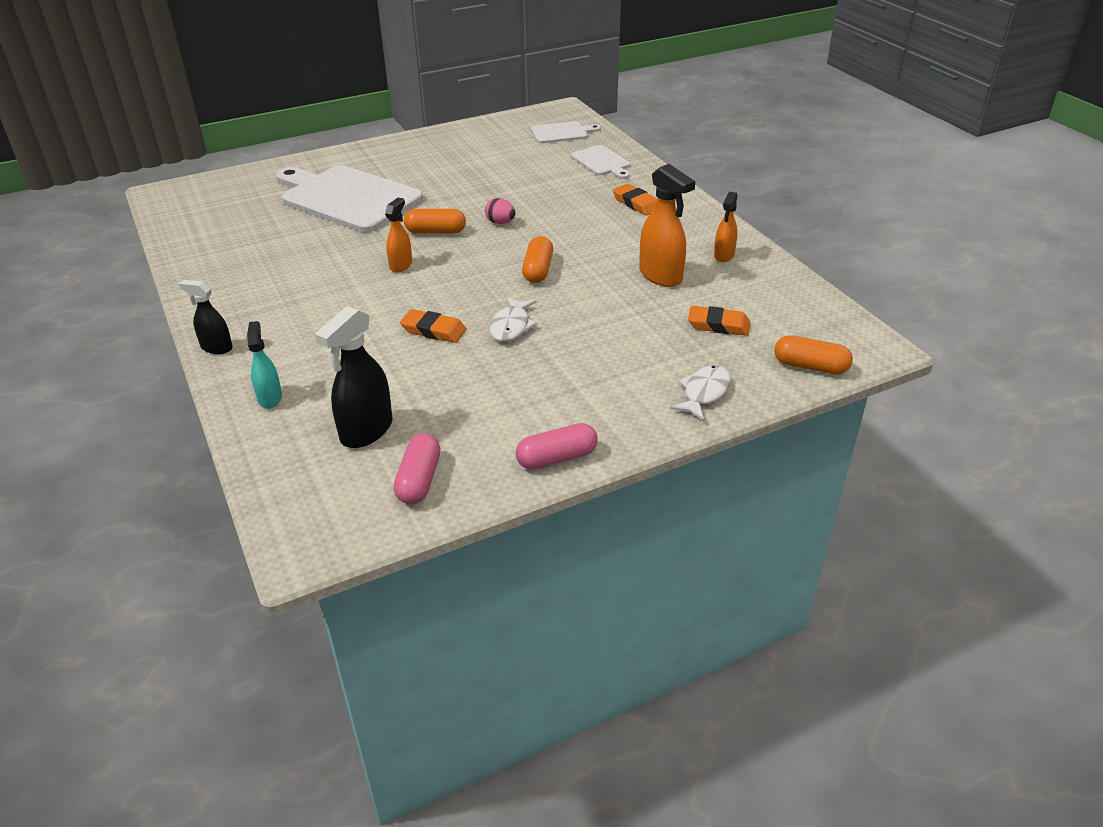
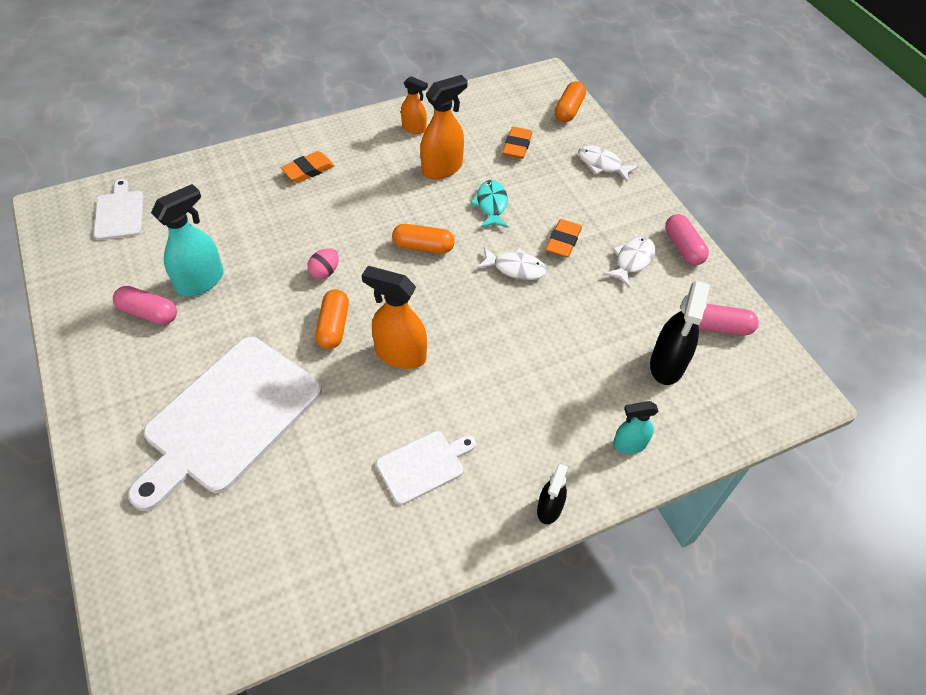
camera: 90 degrees left, 15 degrees up
(366, 431) = (667, 365): black spray bottle -> black spray bottle turned 75 degrees clockwise
(401, 265) = (400, 354): orange spray bottle -> orange spray bottle, size x1.66
(433, 330) = (521, 323): orange eraser -> orange eraser (563, 241)
(454, 157) = (149, 313): none -> pink capsule
(487, 172) = (201, 281): none -> turquoise spray bottle
(529, 412) = (632, 261): none -> white fish
(602, 162) = (209, 186): white cutting board -> white cutting board (423, 465)
(608, 309) = (491, 205): none -> turquoise fish

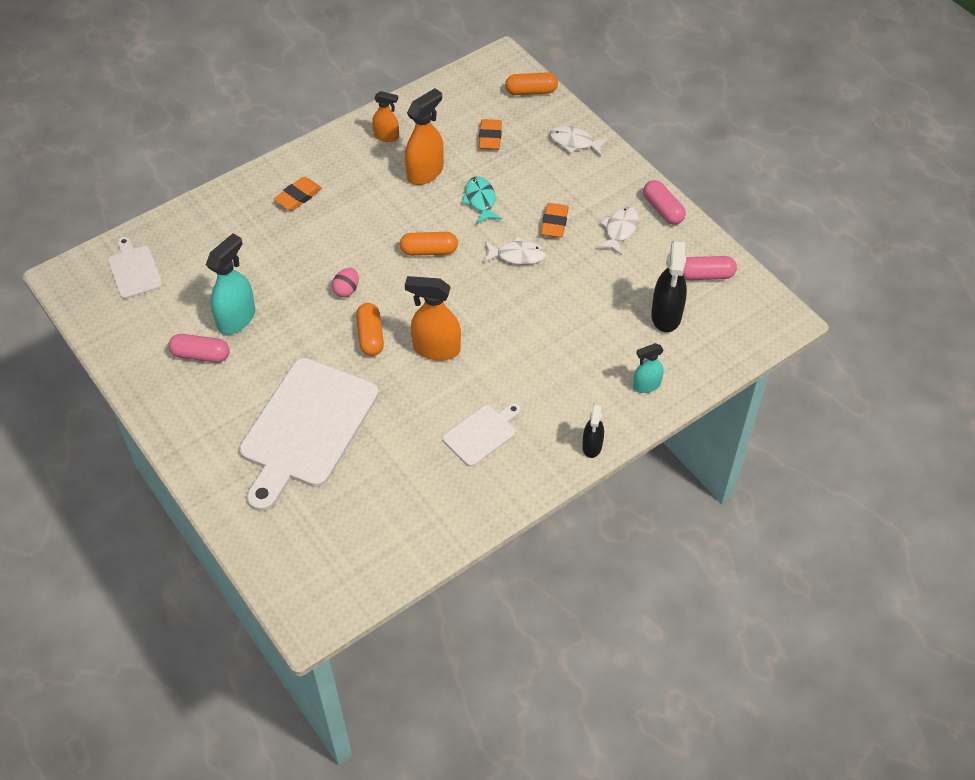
camera: 10 degrees left, 0 degrees up
(569, 110) = (531, 91): orange capsule -> orange capsule turned 75 degrees clockwise

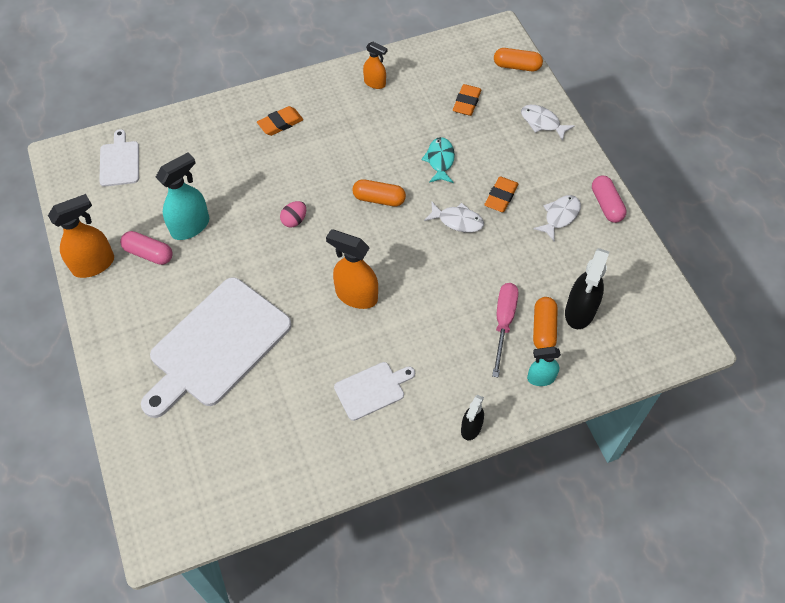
camera: 15 degrees right, 5 degrees up
(370, 336) = (301, 269): orange capsule -> orange capsule (543, 329)
(425, 172) = (398, 124): orange spray bottle -> orange spray bottle (94, 264)
(594, 342) = (503, 323): none -> pink screwdriver
(705, 275) = (629, 279): pink capsule -> none

